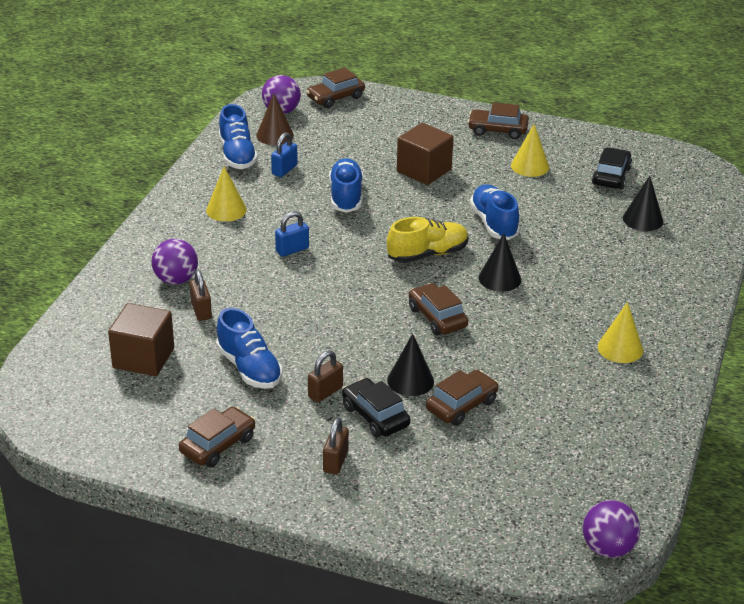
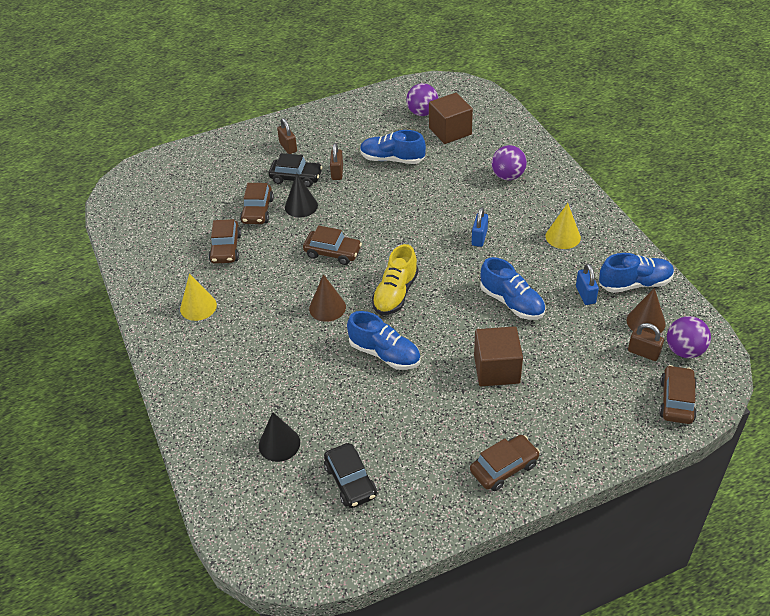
camera: 140 degrees right, 10 degrees up
(201, 311) = (465, 170): brown padlock -> brown padlock (643, 352)
(218, 445) = (352, 121): brown car -> brown car (226, 248)
(237, 155) = (635, 284): blue shoe -> blue shoe turned 135 degrees clockwise
(499, 278) = (327, 307): black cone -> brown cone
(530, 166) = (427, 440): yellow cone -> none
(608, 548) = (113, 190): purple ball -> purple ball (422, 113)

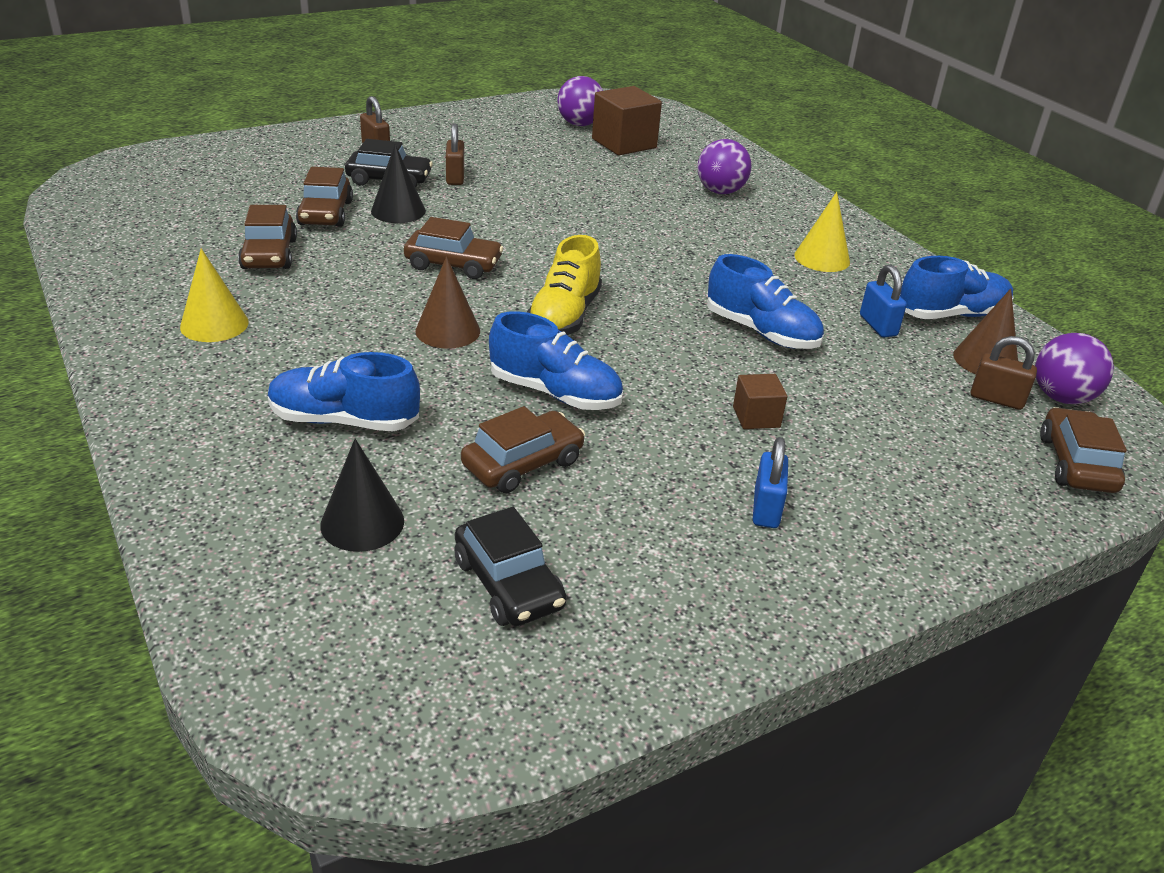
camera: 10 degrees left, 10 degrees down
(392, 159) = (540, 167): blue shoe -> blue shoe (344, 421)
(479, 238) = (691, 255): blue padlock -> blue padlock (766, 509)
(496, 369) = (756, 417): brown cube -> brown cube, size x0.54
(504, 468) = (803, 561): brown car -> brown car (523, 463)

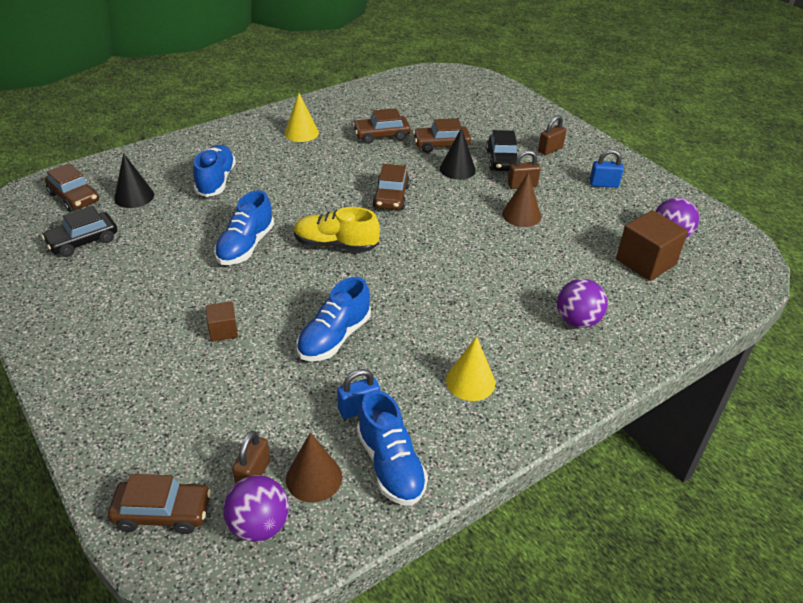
camera: 85 degrees right, 5 degrees up
(448, 331) = (309, 203): brown cone -> brown cone (521, 215)
(523, 463) = (177, 239): brown car -> brown car (74, 197)
(766, 509) = (128, 331): blue padlock -> blue padlock (603, 184)

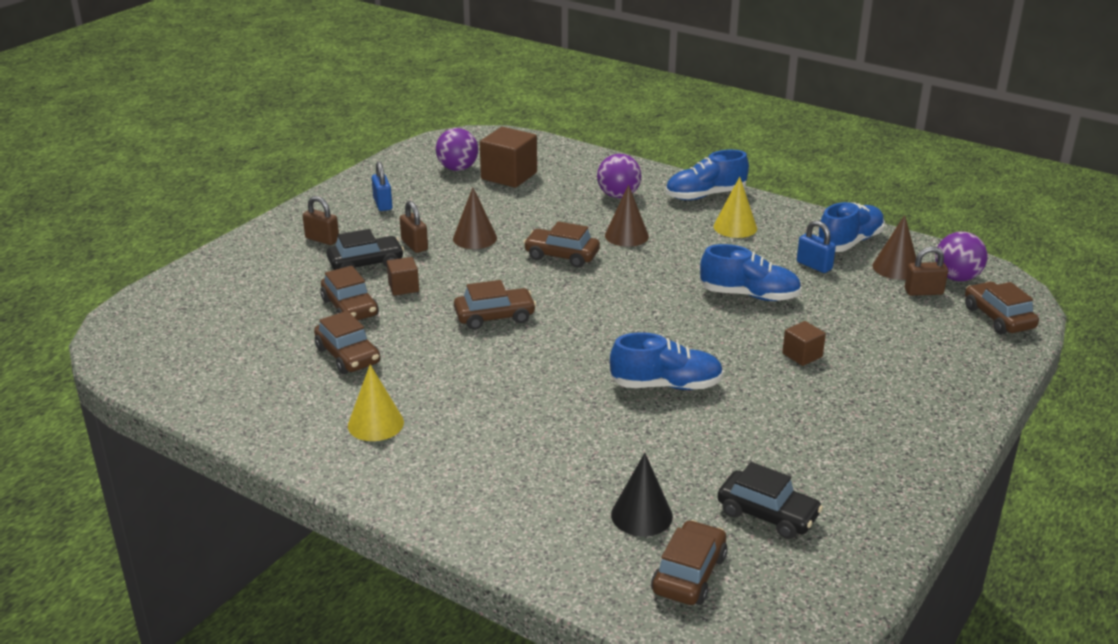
camera: 110 degrees left, 10 degrees down
(216, 181) = (552, 456): blue shoe -> blue shoe (705, 195)
(336, 245) = (614, 329): yellow shoe -> none
(457, 169) = (403, 287): black cone -> brown cube
(467, 251) = (561, 256): none -> brown car
(487, 299) = (626, 236): none -> brown cone

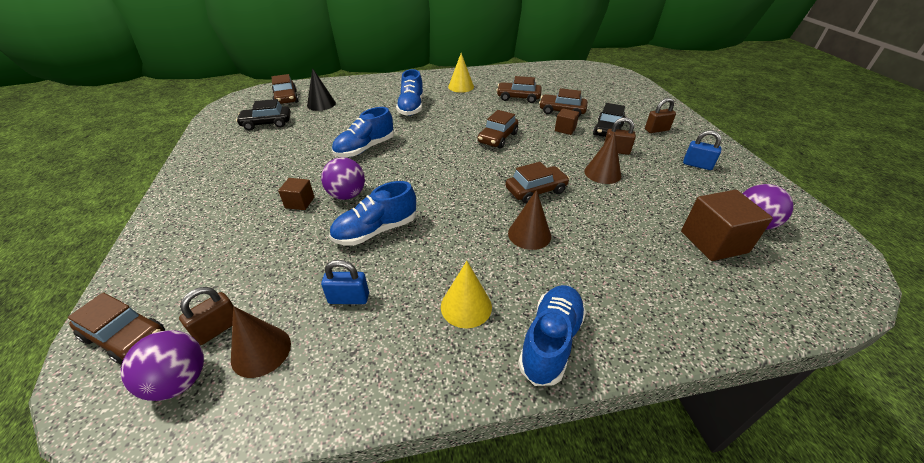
camera: 135 degrees right, 10 degrees up
(618, 195) = (610, 279): purple ball -> purple ball (347, 195)
(849, 242) = (335, 365): blue shoe -> blue shoe (411, 107)

